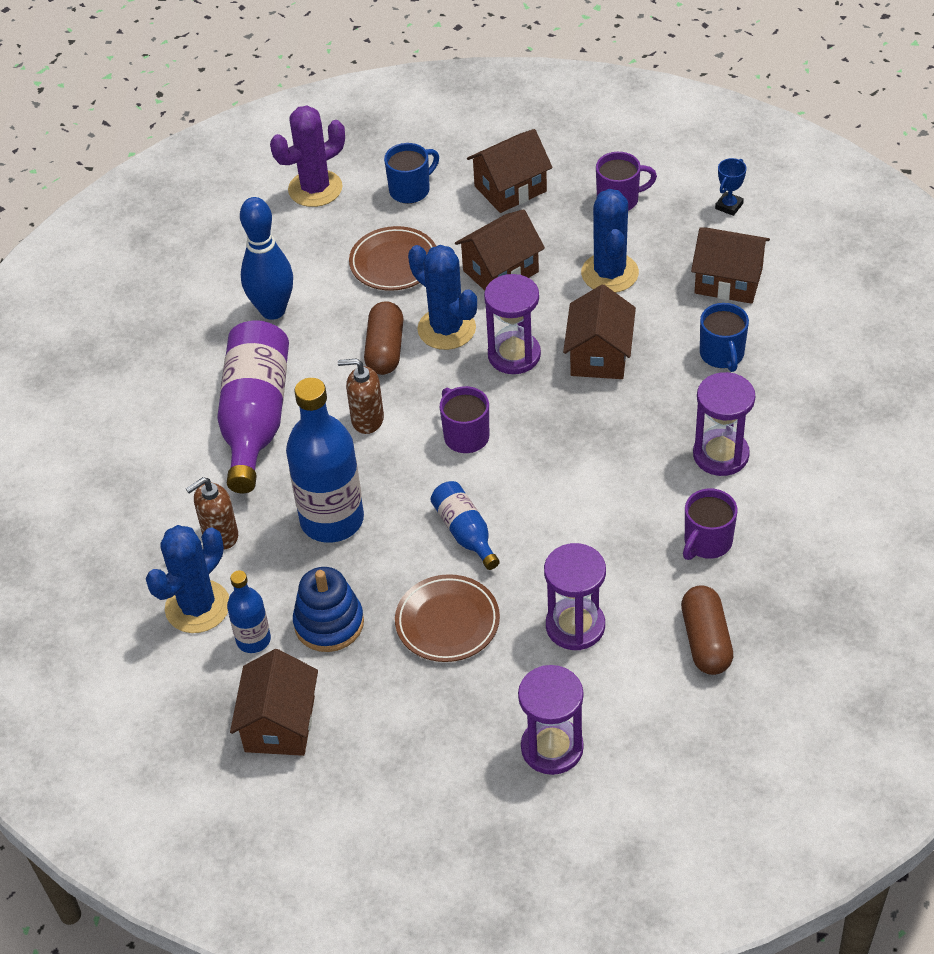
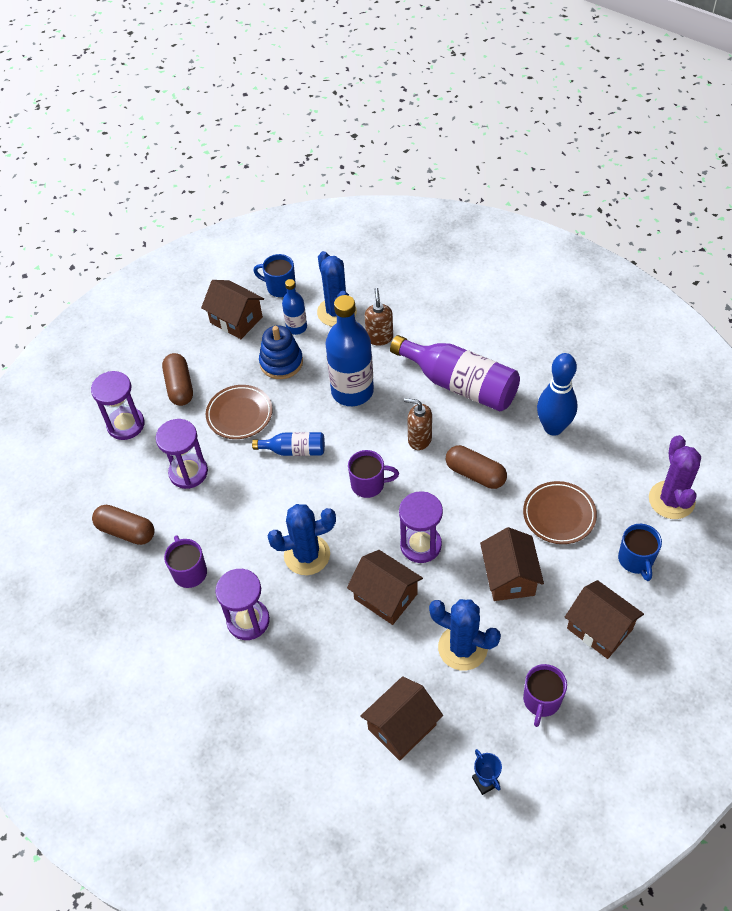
camera: 120 degrees right, 5 degrees up
(367, 419) = (419, 439): brown soap dispenser -> brown soap dispenser turned 105 degrees counterclockwise
(445, 722) = (179, 386): none -> brown capsule
(446, 329) = (472, 517): blue cactus -> blue cactus (307, 555)
(510, 189) = (599, 628): brown house -> brown house turned 45 degrees counterclockwise
(722, 355) = (332, 676): blue mug -> blue mug (280, 287)

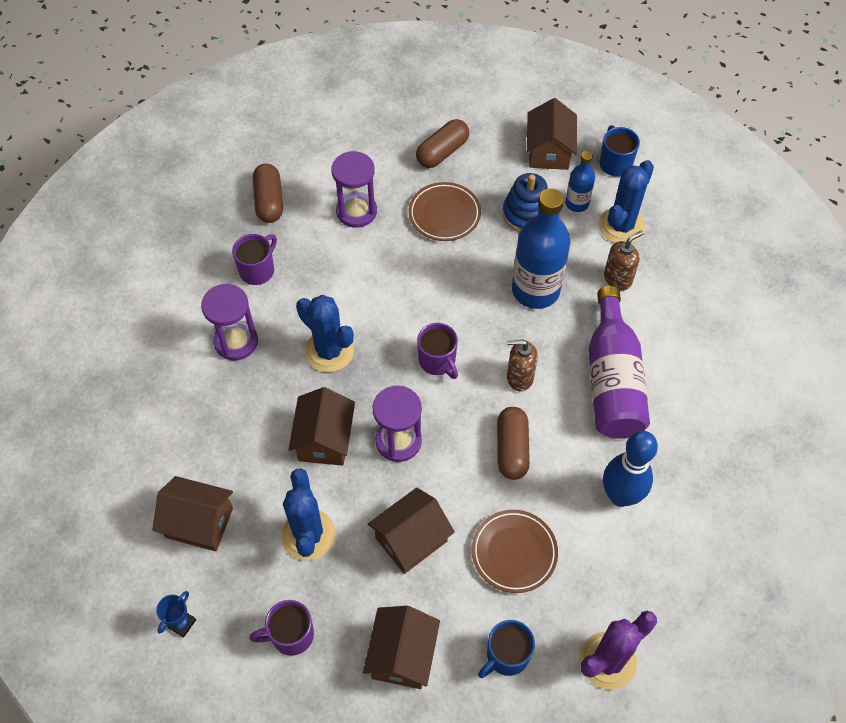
camera: 55 degrees right, 5 degrees up
(126, 425) = (374, 137): purple hourglass -> none
(294, 450) = (434, 279): blue bottle -> none
(419, 439) = (519, 377): brown soap dispenser -> brown soap dispenser turned 75 degrees counterclockwise

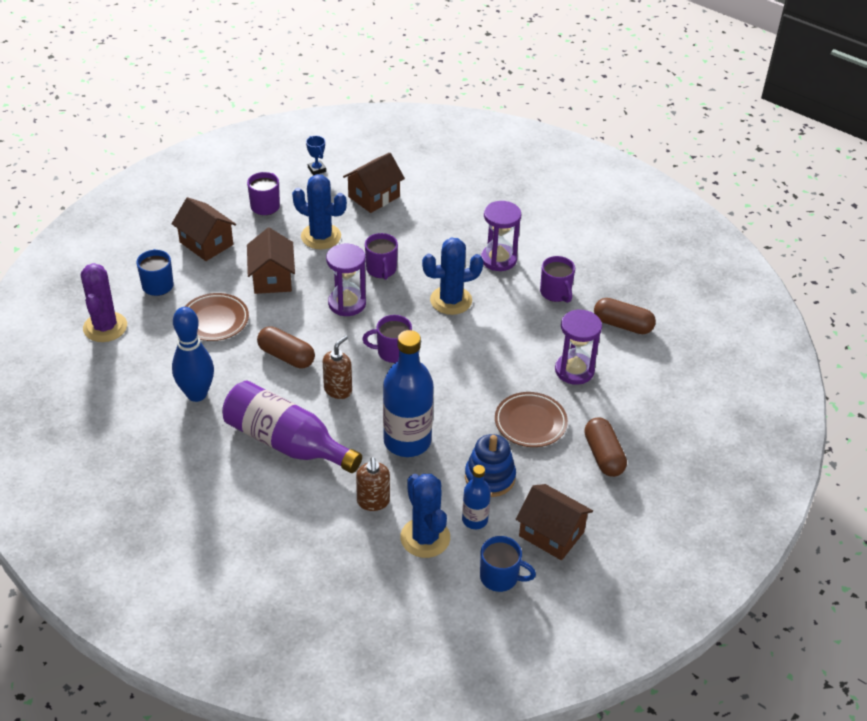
camera: 120 degrees right, 15 degrees down
(324, 439) = (381, 270): brown house -> purple mug

